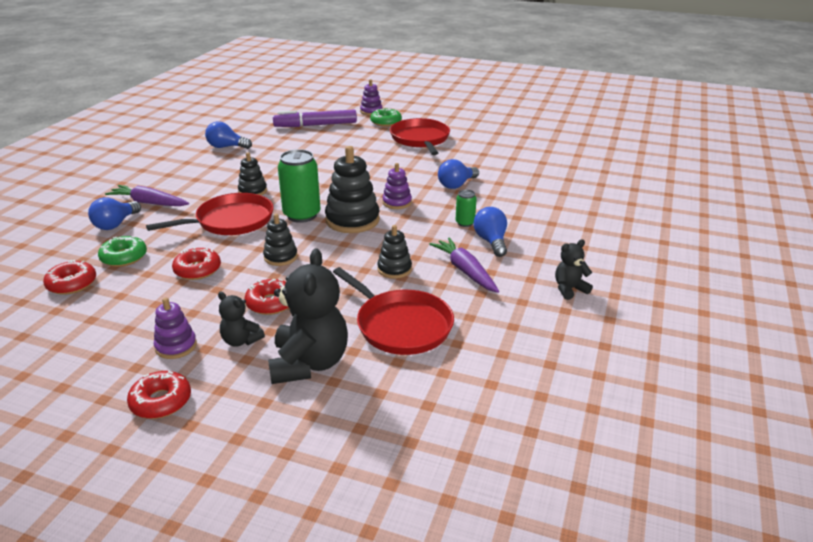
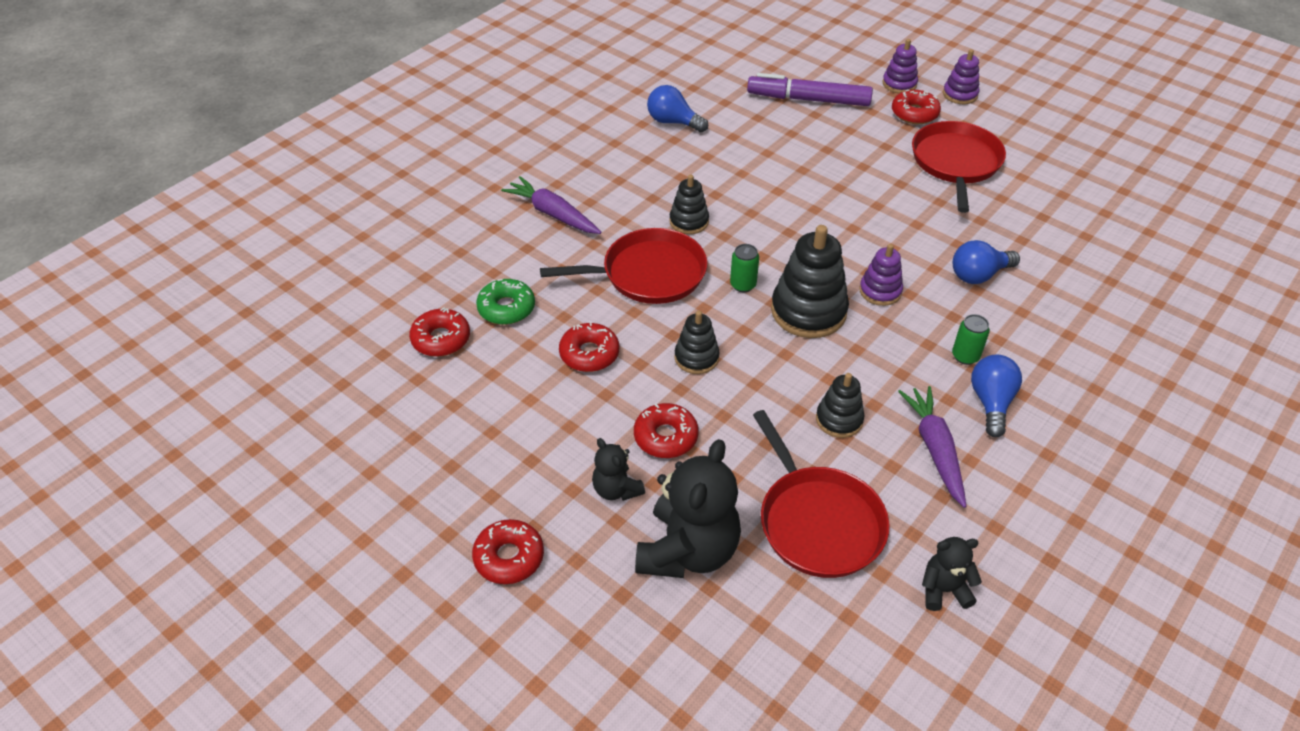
camera: 20 degrees right, 15 degrees up
(115, 224) = (506, 245): blue light bulb -> none
(176, 346) = (540, 476): purple stacking toy -> purple stacking toy (960, 94)
(302, 215) = (743, 285): green can -> green can, size x0.51
(386, 122) = (914, 113): green donut -> red donut
(569, 289) = (1071, 524): black teddy bear -> black teddy bear (944, 590)

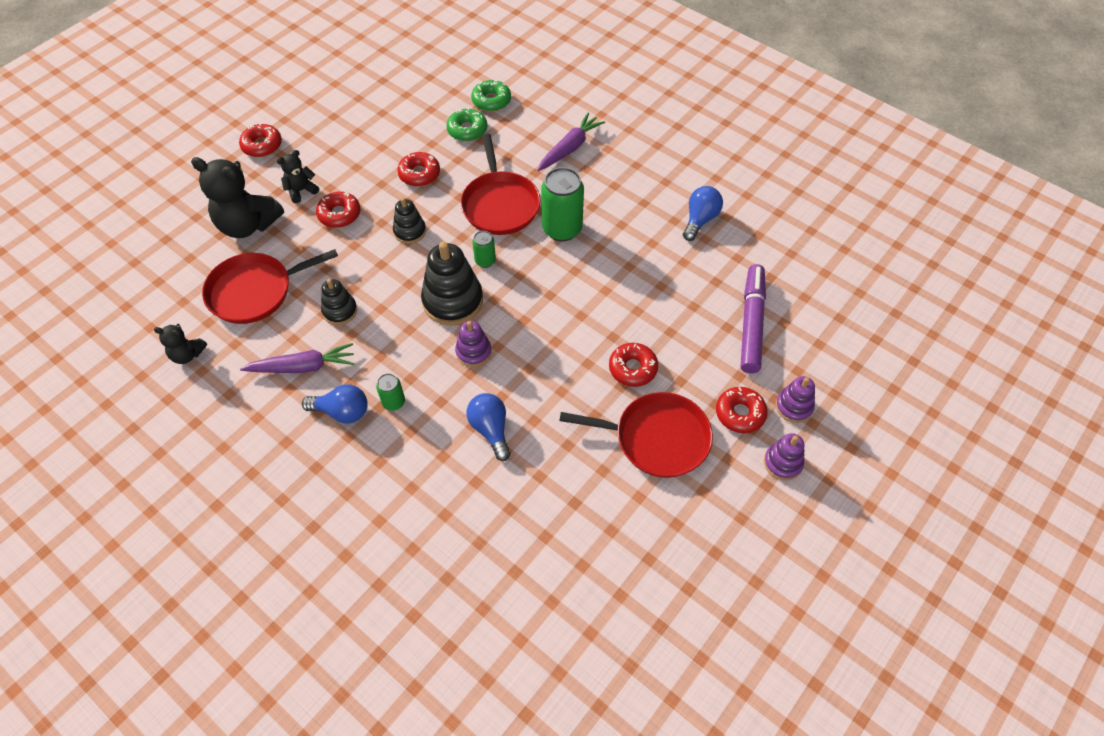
camera: 90 degrees right, 10 degrees up
(441, 339) = (440, 101): red donut -> red donut (632, 368)
(450, 286) = (491, 101): none -> green donut
(689, 221) = (562, 229): black stacking toy -> green can
(944, 590) = (187, 354): black teddy bear -> black teddy bear turned 105 degrees clockwise

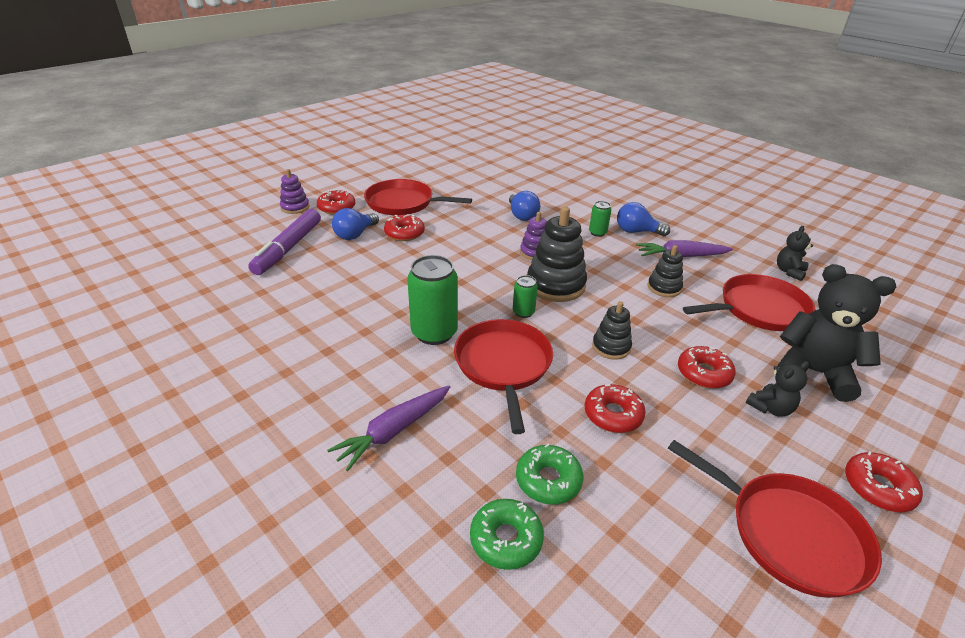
camera: 175 degrees left, 20 degrees down
(187, 354) = (789, 271): black teddy bear -> black teddy bear turned 75 degrees counterclockwise
(332, 117) = (789, 534): none -> red pan
(700, 220) = (274, 327): blue light bulb -> blue light bulb (355, 235)
(782, 463) = (324, 188): purple stacking toy -> none

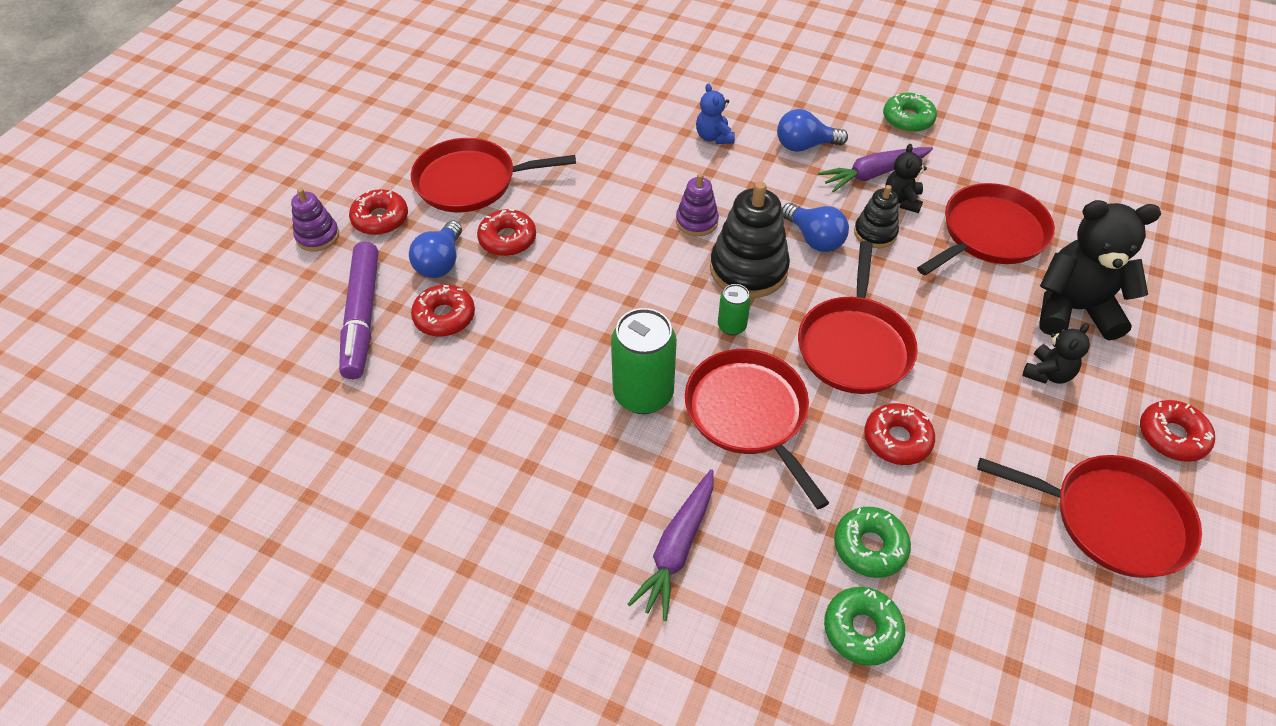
camera: 20 degrees left, 15 degrees up
(522, 215) = (646, 158): blue light bulb -> blue light bulb (814, 239)
(574, 215) = (714, 137): none -> blue teddy bear
(597, 233) = (758, 162): green can -> none
(611, 347) = (854, 345): black stacking toy -> red pan
(704, 373) = (966, 349): red donut -> red donut (444, 317)
(723, 234) = (908, 119): none -> green donut
(789, 271) = (1002, 162): black teddy bear -> black teddy bear (902, 200)

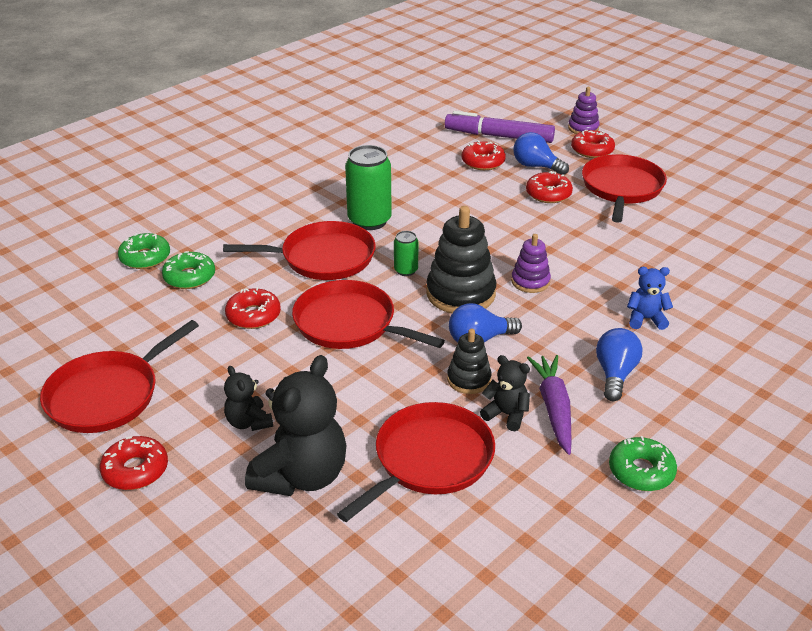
camera: 110 degrees right, 15 degrees down
(677, 549) = (250, 209): purple carrot -> none
(989, 234) = (429, 460): red pan -> red pan turned 120 degrees counterclockwise

